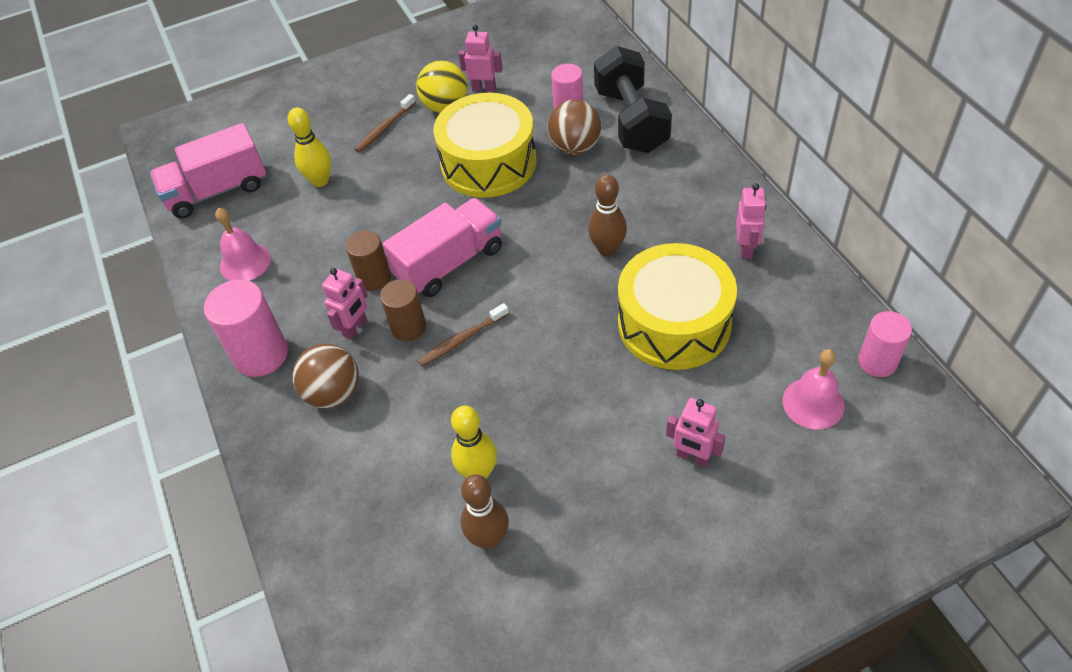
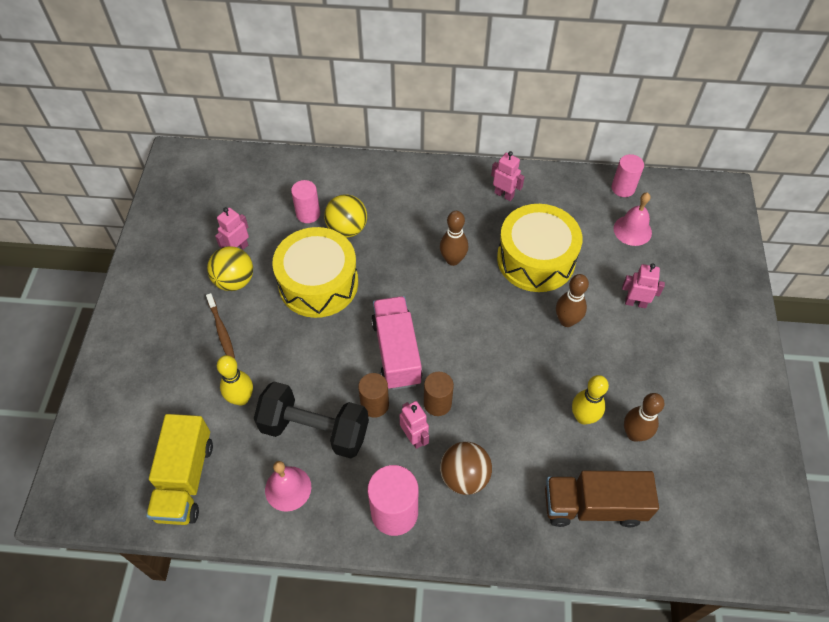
camera: 65 degrees left, 5 degrees up
(217, 191) = (185, 479): pink truck -> yellow truck
(364, 534) = (593, 506): none -> brown truck
(462, 340) = (470, 376): brown toothbrush -> none
(575, 147) = (347, 229): brown ball -> yellow ball
(606, 395) = (567, 321): none -> brown bowling pin
(631, 120) = (348, 187): black dumbbell -> black dumbbell (314, 430)
(693, 457) = (635, 303): pink robot -> pink robot turned 135 degrees counterclockwise

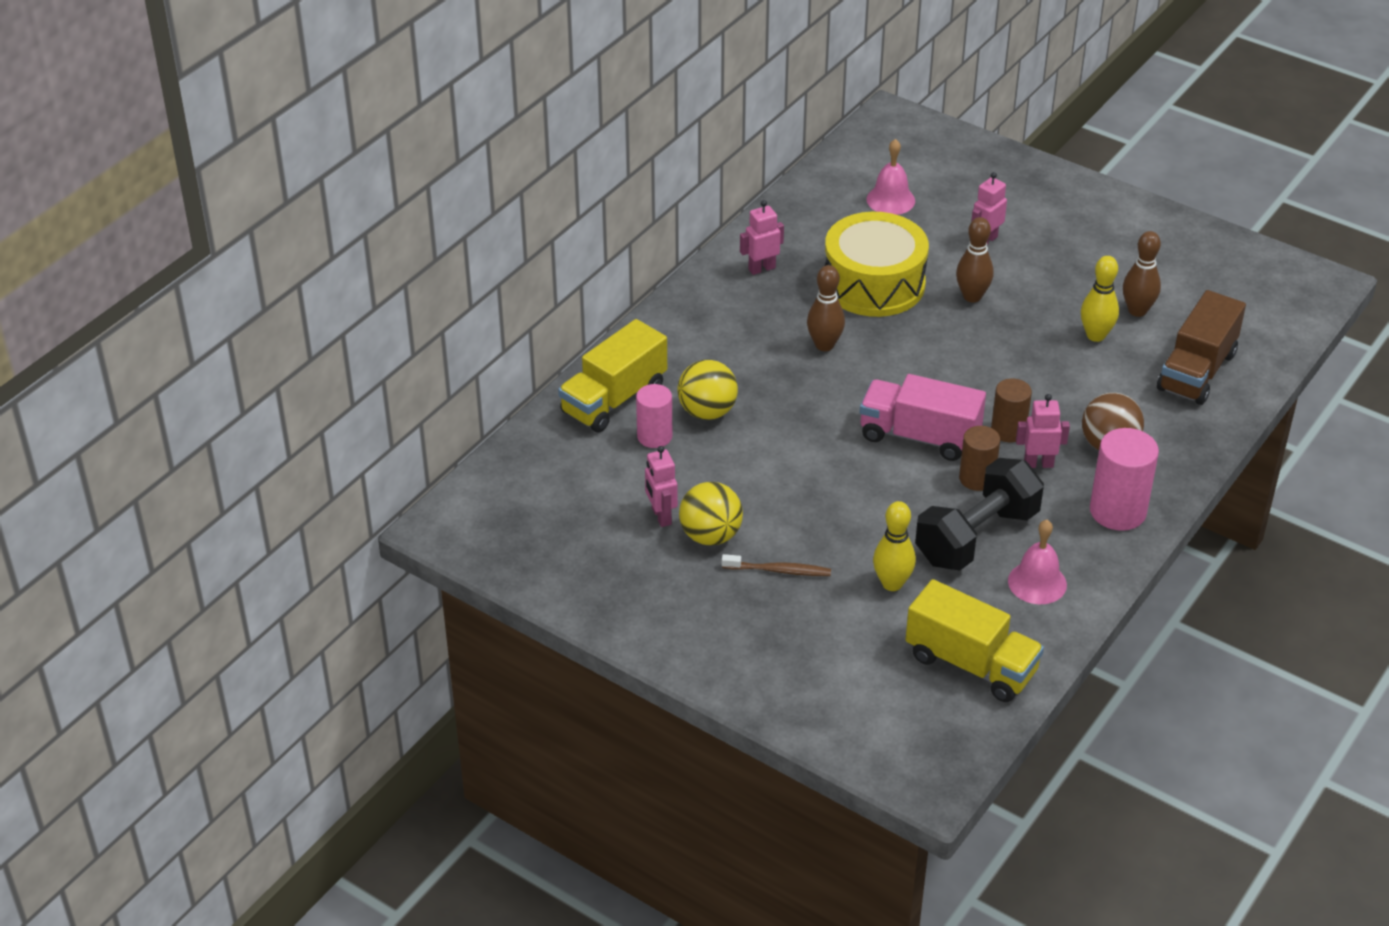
camera: 60 degrees left, 15 degrees down
(318, 283) = (772, 464): yellow drum -> none
(329, 180) = (614, 399): none -> yellow truck
(623, 188) = (827, 180): pink cylinder -> none

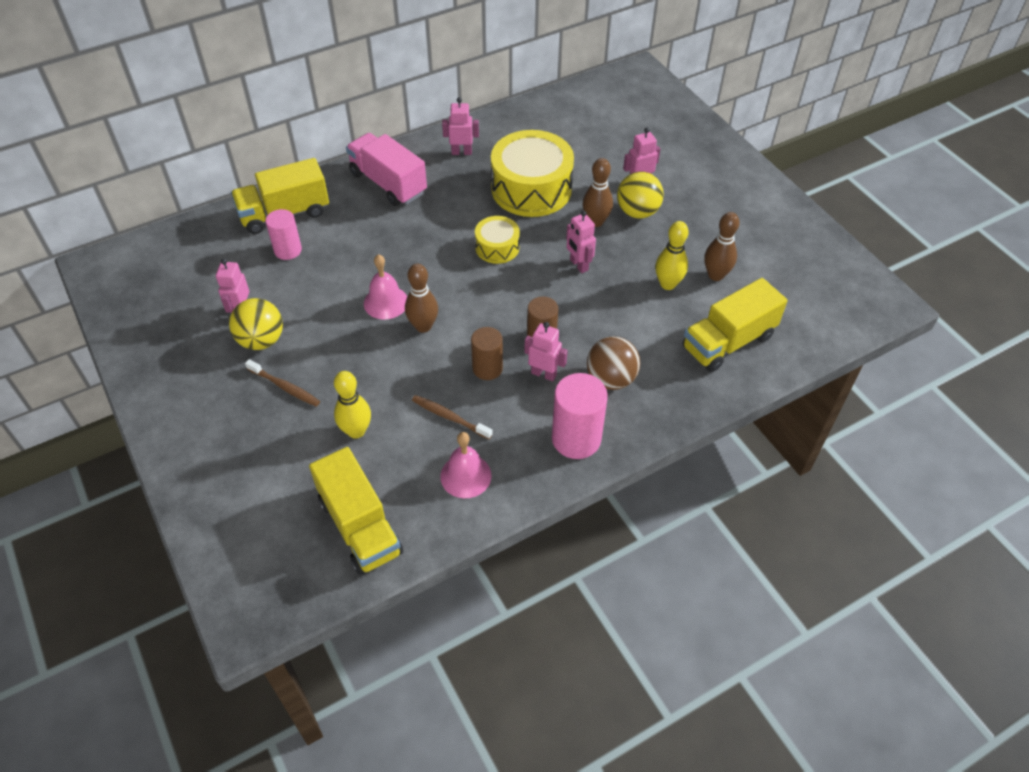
camera: 25 degrees right, 10 degrees up
(707, 412) = (338, 244): yellow ball -> yellow ball (637, 212)
(824, 345) = (459, 223): brown bowling pin -> brown bowling pin (423, 326)
(887, 357) = (497, 247): none -> yellow drum
(890, 200) = (592, 131): pink bell -> pink bell (386, 302)
(919, 436) = (471, 318): pink truck -> pink truck (388, 183)
(976, 537) = (449, 417): black dumbbell -> brown toothbrush
(989, 347) = (578, 265): none -> pink robot
(1196, 371) = (728, 342): brown truck -> yellow truck

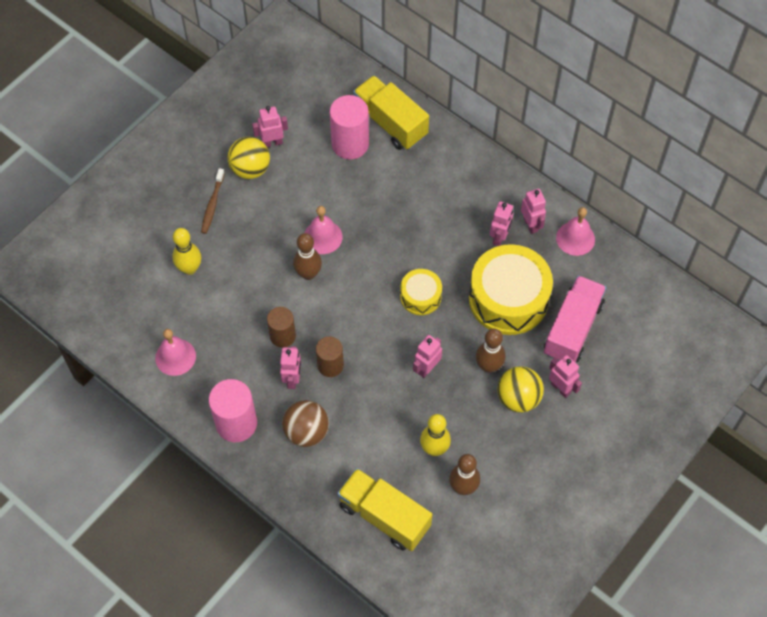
camera: 70 degrees right, 10 degrees up
(288, 250) = (350, 144): pink cylinder -> pink cylinder, size x1.55
(360, 526) = (110, 304): yellow truck -> none
(388, 183) = (462, 183): pink truck -> pink truck (572, 329)
(449, 417) = (225, 326): brown toothbrush -> none
(463, 176) = (499, 237): none -> pink robot
(492, 129) = (575, 238): none -> pink bell

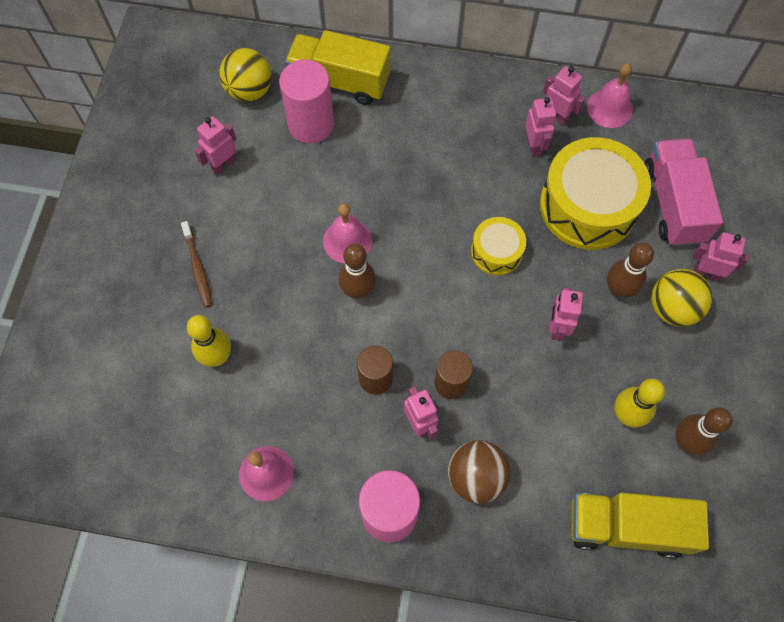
camera: 30 degrees left, 5 degrees up
(250, 169) = (217, 206): yellow ball -> yellow ball (249, 90)

